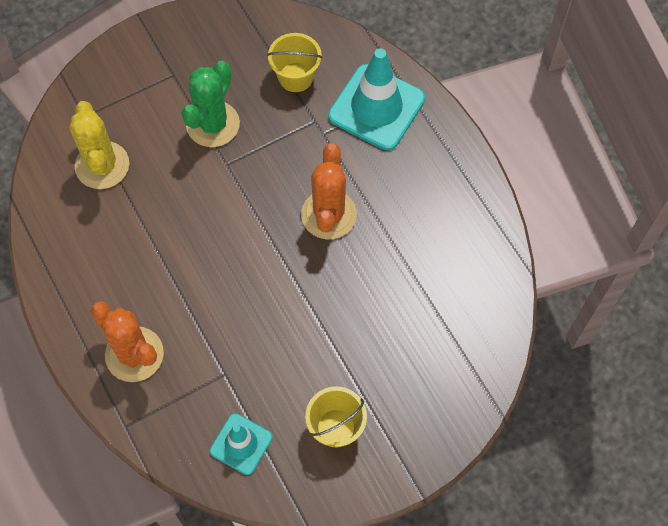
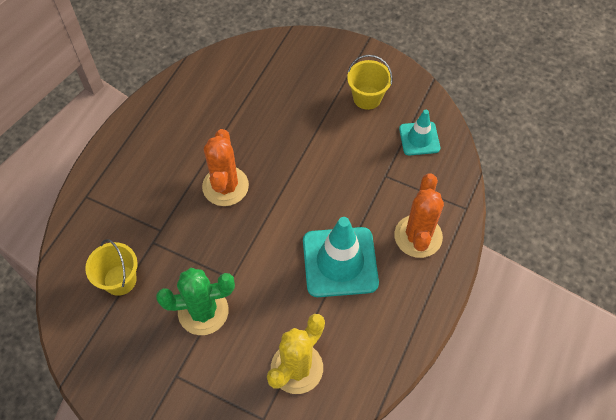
camera: 125 degrees left, 5 degrees down
(328, 215) = (225, 186): orange cactus -> orange cactus turned 60 degrees counterclockwise
(376, 107) = (113, 208): turquoise traffic cone -> turquoise traffic cone (340, 262)

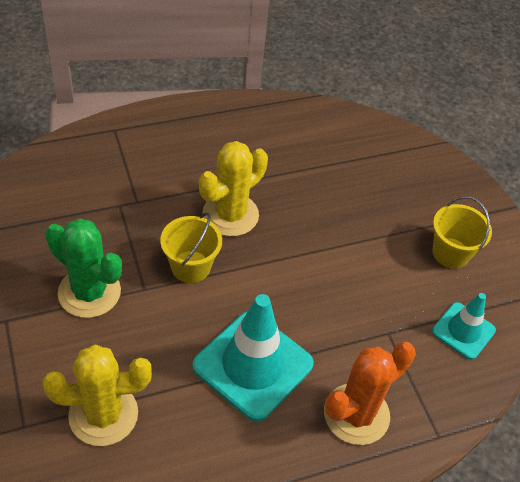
camera: 40 degrees right, 10 degrees down
(120, 280) = (60, 209): yellow bucket -> yellow bucket (190, 267)
(225, 186) = (230, 215): orange cactus -> yellow cactus

